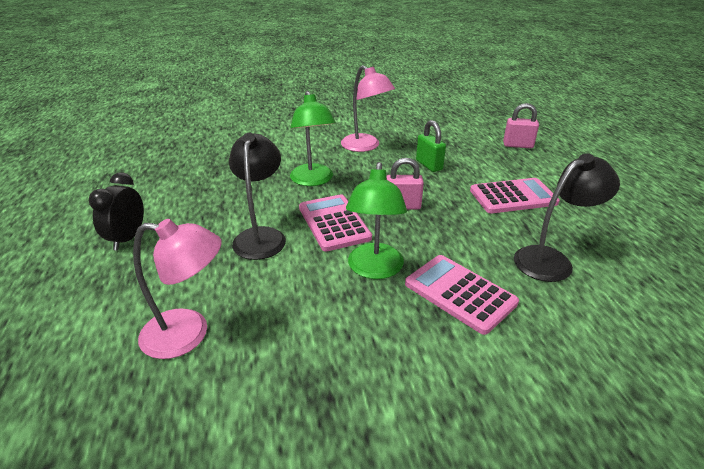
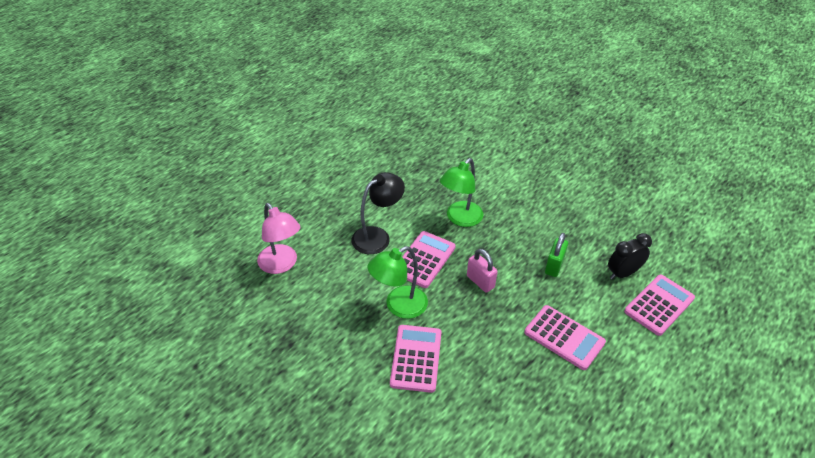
camera: 50 degrees right, 10 degrees up
(127, 239) = (320, 186): black clock -> black clock (622, 273)
(365, 146) = (538, 216): pink lamp -> none
(518, 145) = (659, 305): pink padlock -> pink calculator
(551, 260) = (501, 393): black lamp -> none

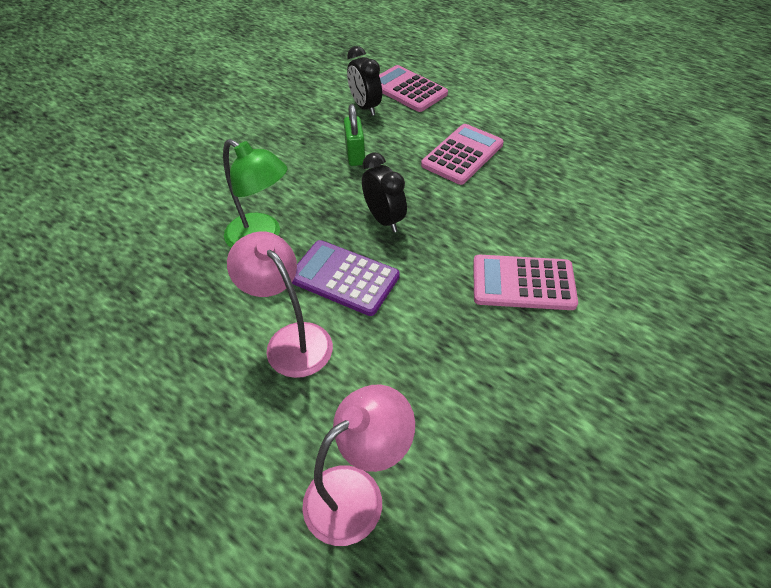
camera: 90 degrees left, 5 degrees up
(377, 236) = (291, 340): black lamp -> pink lamp
(399, 306) = (437, 305): green lamp -> none
(424, 259) = (344, 278): pink calculator -> purple calculator
(480, 282) = (384, 219): pink padlock -> black clock
(554, 266) = (355, 155): green padlock -> green padlock turned 60 degrees clockwise

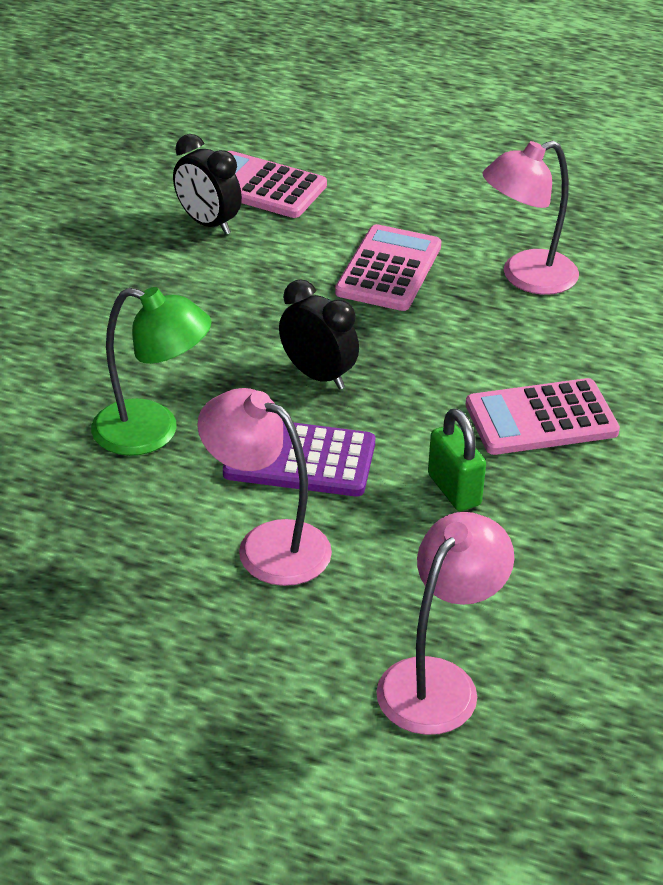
camera: 20 degrees left, 10 degrees down
(355, 155) = (229, 296): green padlock -> green padlock (454, 490)
(551, 176) = (526, 277): none -> pink lamp

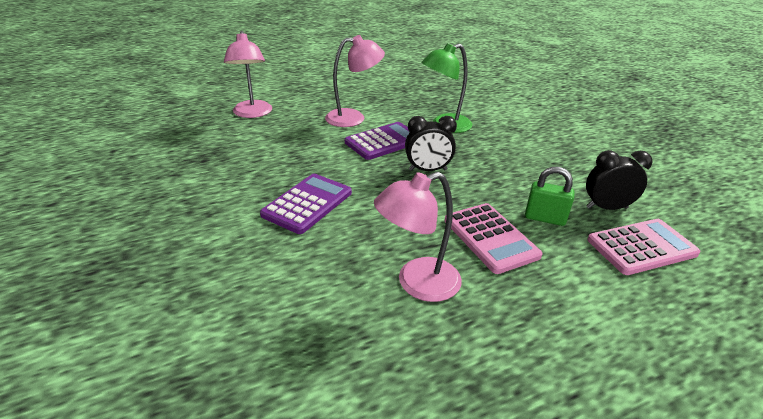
camera: 135 degrees right, 5 degrees down
(454, 490) = (312, 159): green padlock -> green padlock (545, 218)
(526, 277) = (417, 284): pink lamp -> pink lamp turned 135 degrees counterclockwise
(541, 418) = (307, 204): pink calculator -> purple calculator

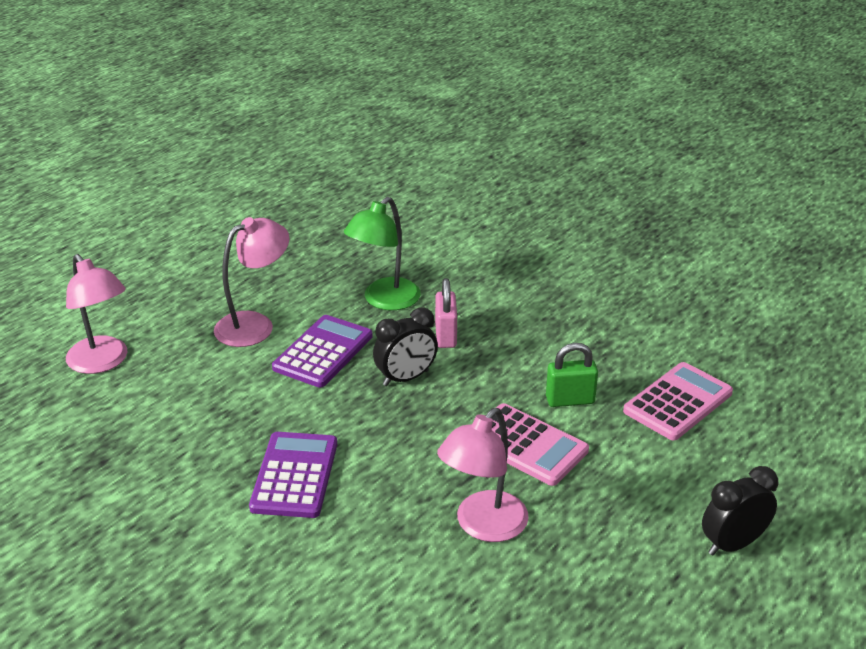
camera: 25 degrees left, 0 degrees up
(473, 154) = (446, 336): none -> pink padlock
(606, 208) = (626, 364): black clock -> black clock (732, 544)

